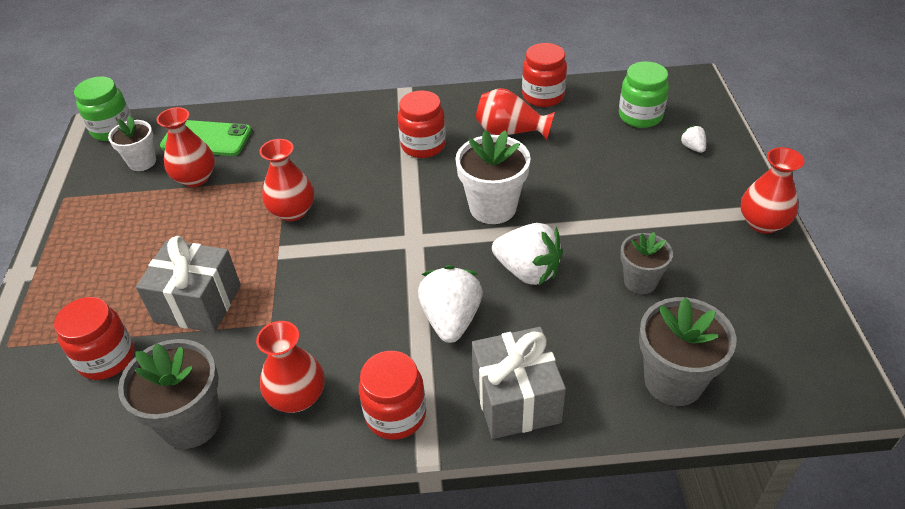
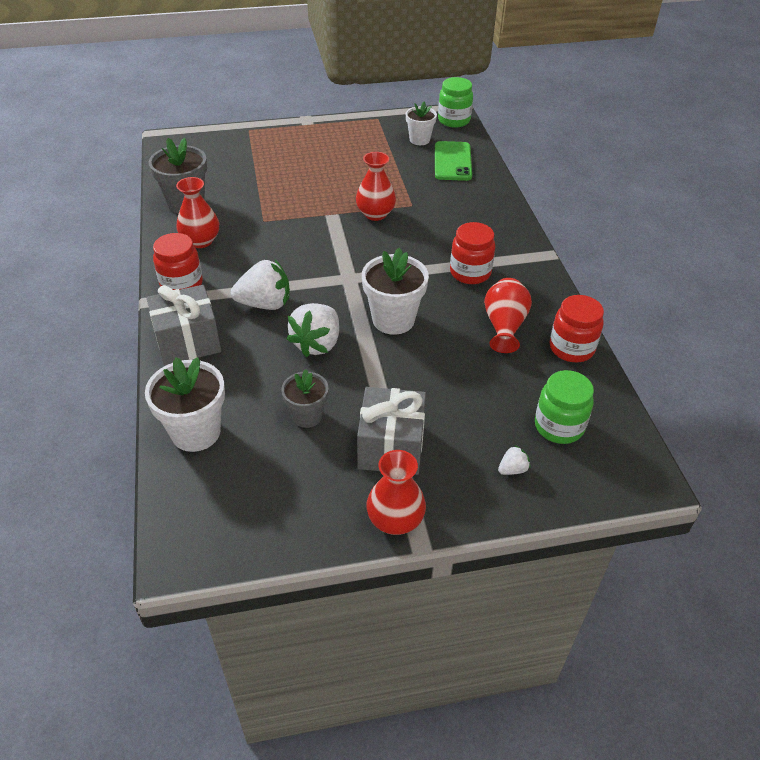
camera: 80 degrees right, 0 degrees up
(107, 358) = (237, 164): red jar -> none
(195, 178) = (406, 165): red vase -> none
(198, 303) = (281, 189): grey gift -> grey gift (391, 446)
(673, 381) = (196, 432): grey flower pot -> white flower pot

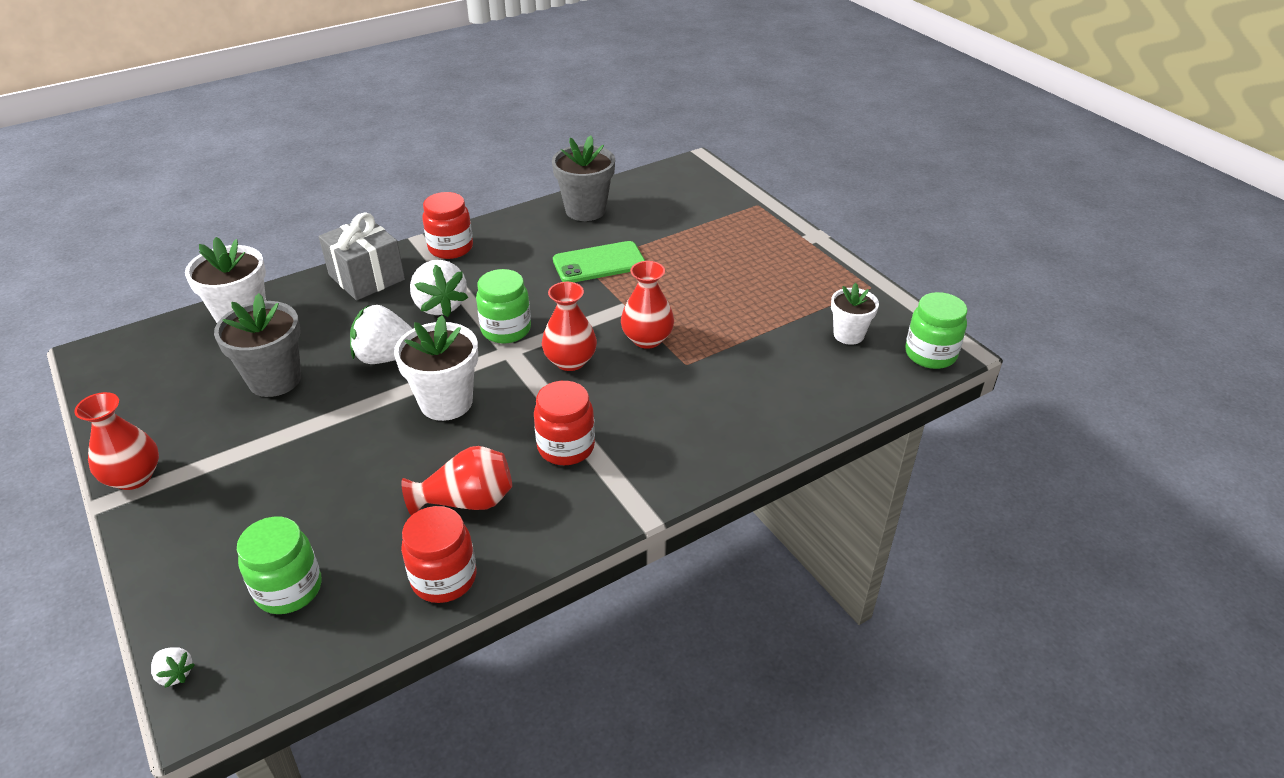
camera: 70 degrees right, 5 degrees down
(201, 241) = (526, 237): red vase -> red vase (570, 361)
(307, 416) = (275, 379): grey flower pot -> grey flower pot, size x1.59
(322, 275) = (506, 330): none -> green jar
(391, 446) = (237, 449): grey gift -> none
(452, 161) = (818, 376): green phone -> green phone (599, 263)
(512, 469) = (211, 557): white strawberry -> white strawberry (175, 674)

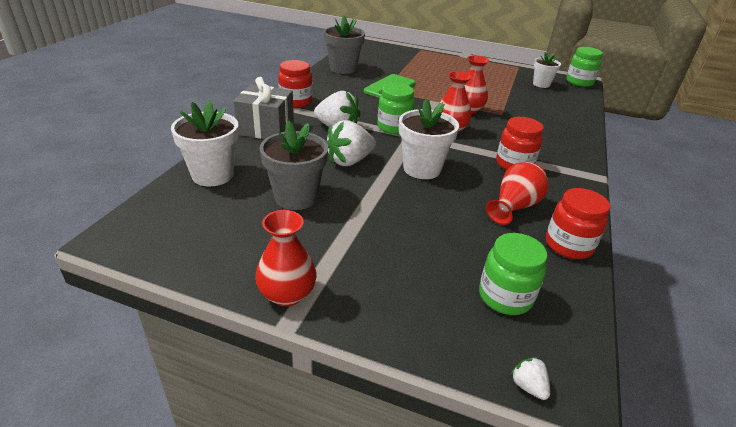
camera: 40 degrees left, 5 degrees down
(175, 674) = (528, 386): white strawberry -> white strawberry turned 120 degrees counterclockwise

